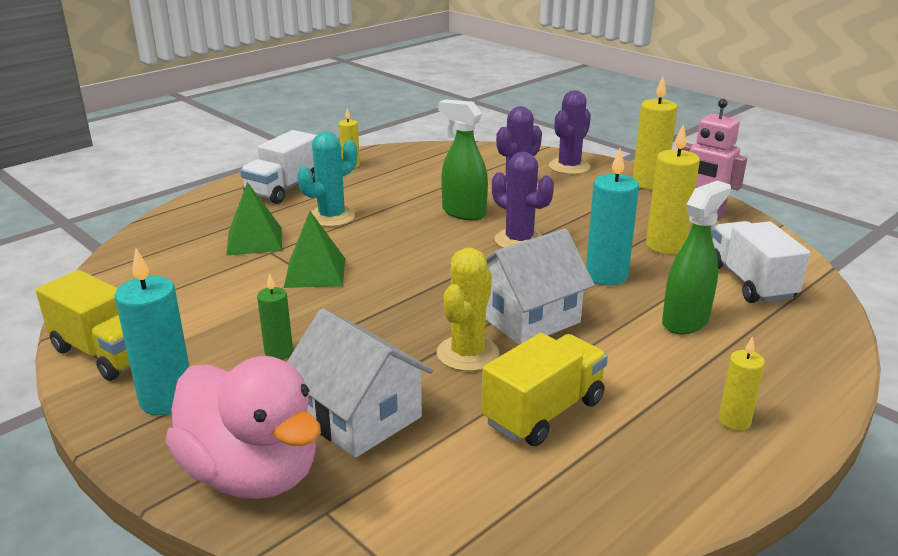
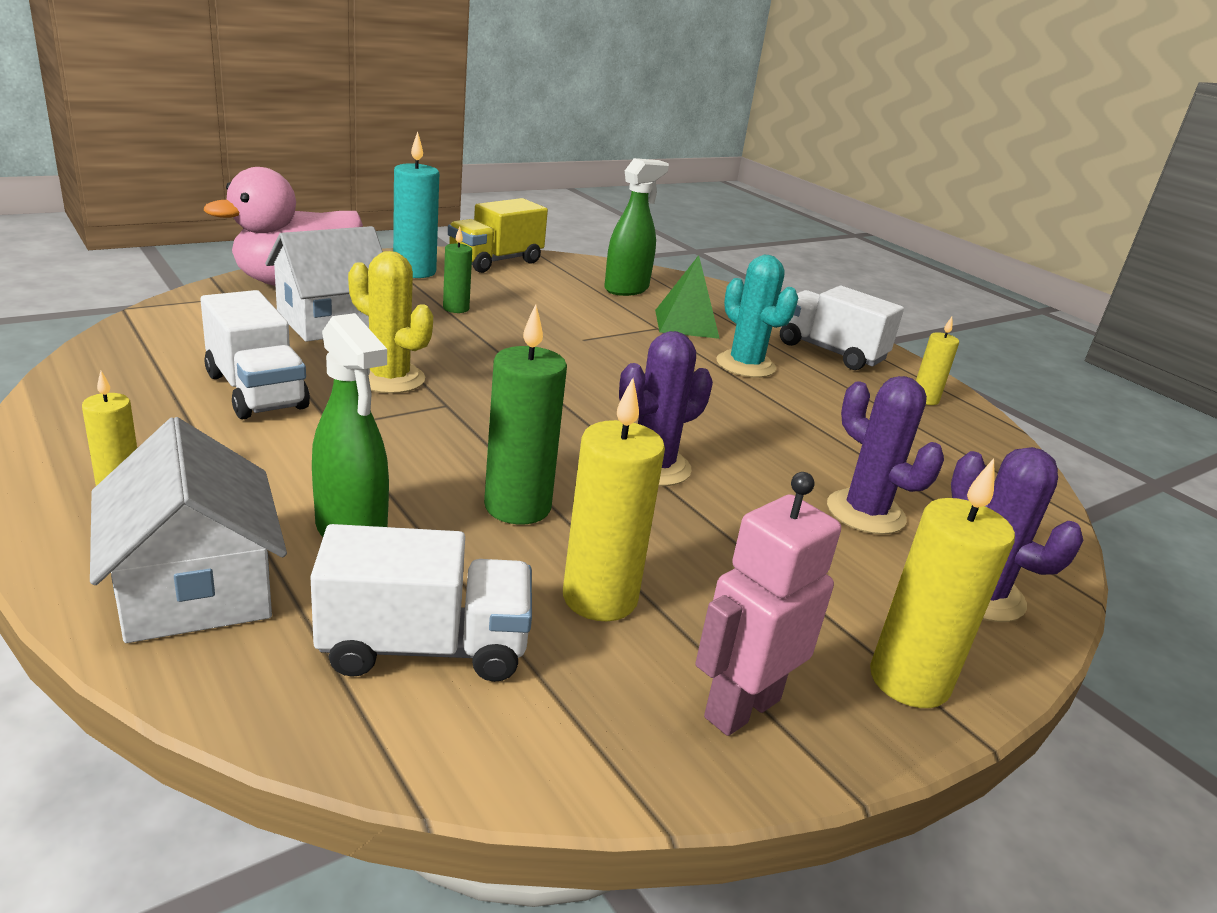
camera: 95 degrees right, 0 degrees up
(315, 272) = (602, 339): green pyramid -> none
(463, 213) = (755, 446): green spray bottle -> green spray bottle (626, 289)
(527, 318) = (439, 424): white house -> white house (195, 588)
(543, 412) = (256, 391): yellow truck -> white truck
(606, 276) = (517, 507): turquoise candle -> green candle

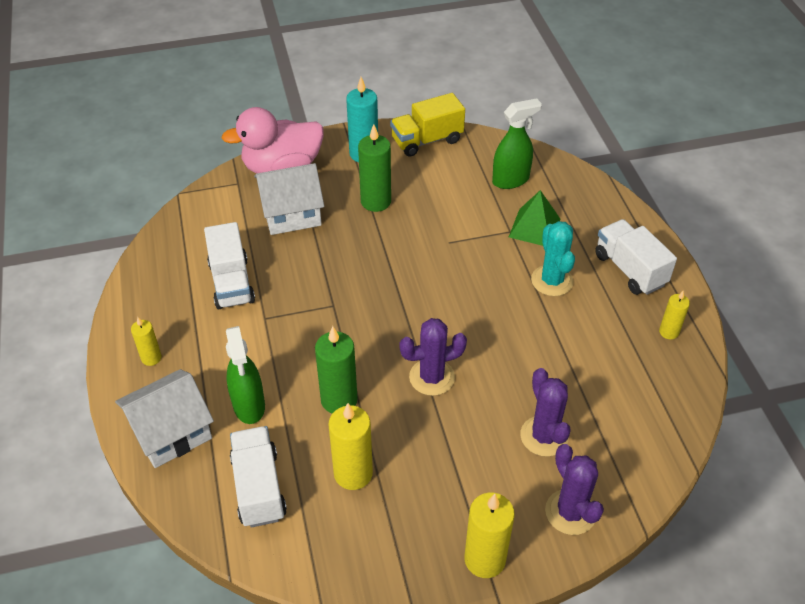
camera: 25 degrees right, 20 degrees up
(195, 588) = (171, 432): white house -> white house turned 60 degrees clockwise
(389, 378) = (308, 277): yellow cactus -> none
(424, 647) = (259, 487): white truck -> white truck turned 120 degrees counterclockwise
(456, 308) = (376, 201): green candle -> green candle, size x1.74
(741, 708) = (388, 555): pink robot -> none

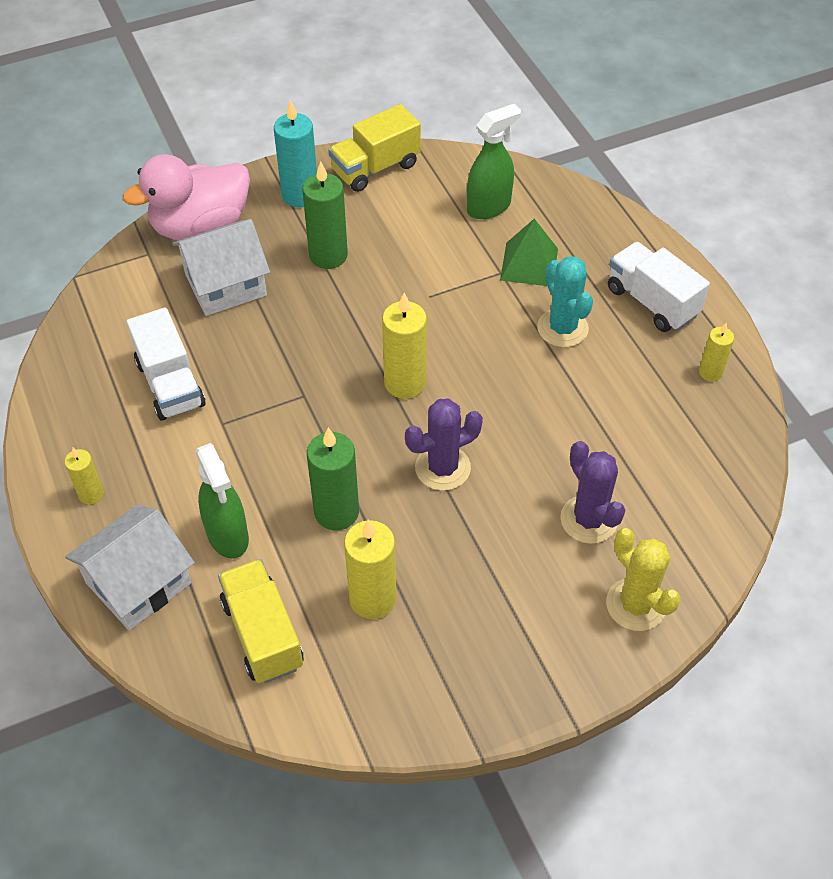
camera: 10 degrees left, 5 degrees up
(259, 487) = (262, 634): white truck -> yellow truck
(485, 559) = (548, 675): yellow candle -> yellow candle (405, 383)
(570, 512) = (635, 604): purple cactus -> yellow cactus

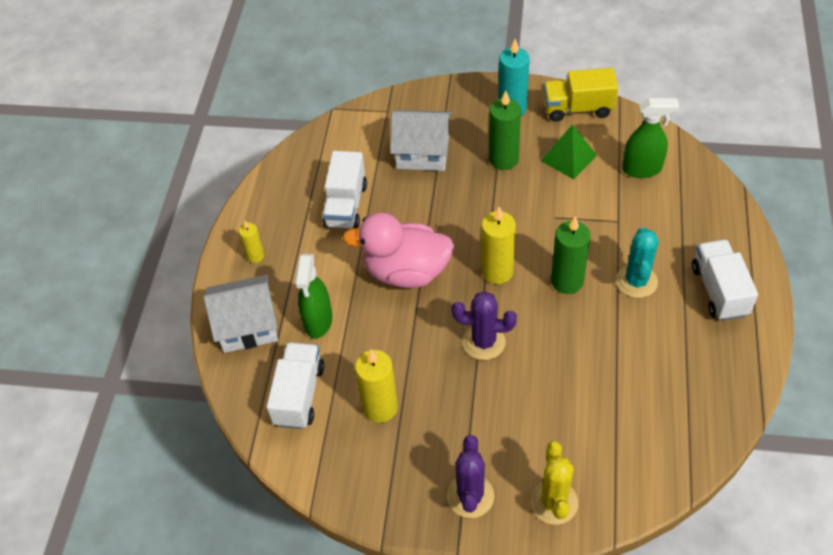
camera: 35 degrees right, 0 degrees up
(200, 227) = (432, 105): pink duck -> pink duck (406, 272)
(262, 634) = (299, 395): yellow truck -> white truck
(336, 512) = (395, 338): green candle -> green candle (567, 281)
(529, 264) = (643, 223): green pyramid -> green pyramid (568, 158)
(588, 519) = (561, 426): purple cactus -> purple cactus (470, 496)
(710, 372) = (728, 363): yellow candle -> none

